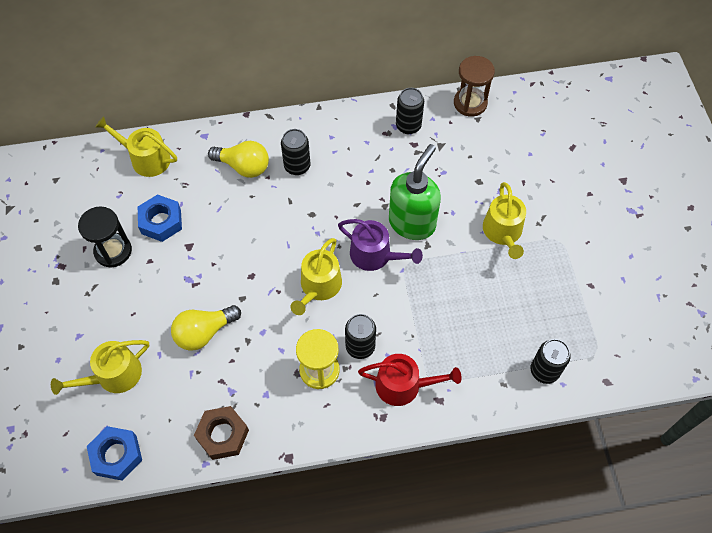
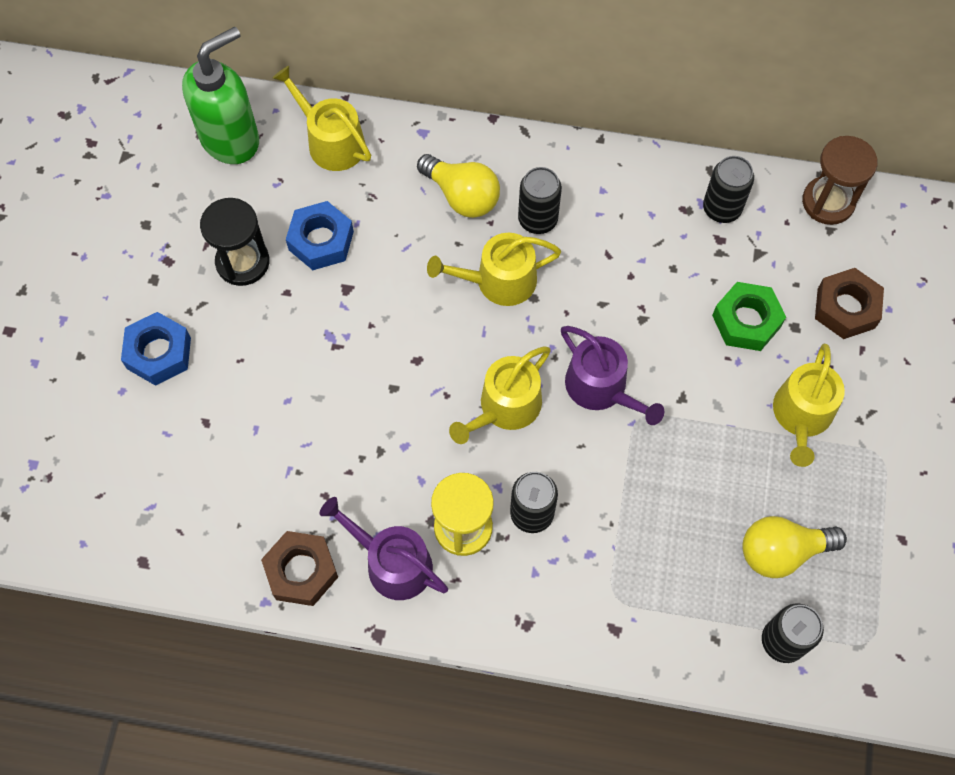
camera: 20 degrees right, 5 degrees up
(113, 375) = (186, 438): yellow watering can -> yellow watering can (498, 281)
(116, 455) = (155, 549): blue nut -> blue nut (159, 353)
(204, 332) = (325, 419): yellow light bulb -> yellow light bulb (782, 552)
(281, 408) = (392, 563): none -> purple watering can
(404, 385) = (572, 590): red watering can -> none
(412, 223) = (672, 357): green soap dispenser -> green soap dispenser (231, 139)
(448, 187) = (746, 321): none -> green nut
(504, 161) = (846, 308): none -> brown nut

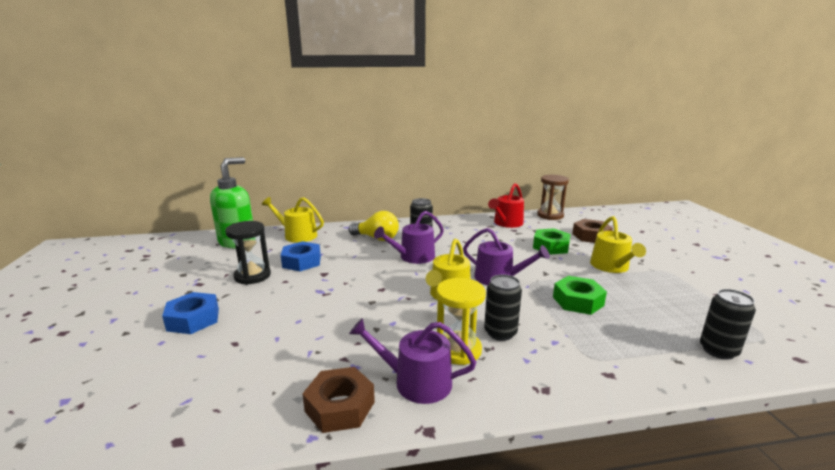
camera: 20 degrees left, 45 degrees down
(498, 281) = (413, 257): yellow watering can -> purple watering can
(680, 484) = (577, 301): none -> green nut
(721, 208) = (506, 223): black can -> red watering can
(782, 552) = (665, 313): yellow light bulb -> none

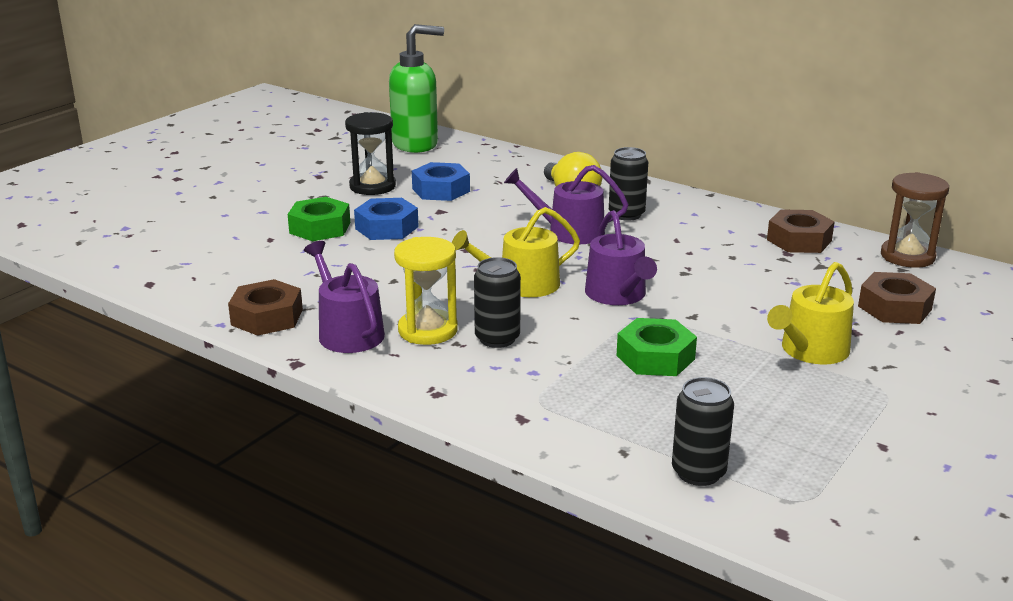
camera: 45 degrees right, 5 degrees up
(193, 319) = (269, 206): blue nut -> blue nut (386, 228)
(297, 235) = (488, 158): yellow watering can -> none
(506, 223) = (799, 240): red watering can -> brown nut
(551, 246) = (786, 293): green nut -> green nut (320, 228)

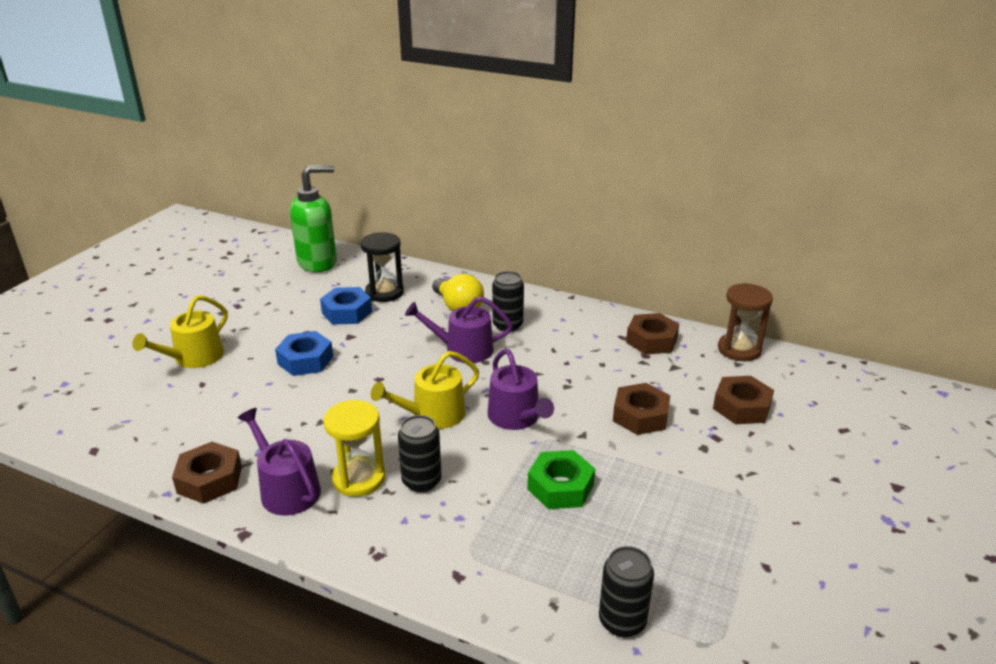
camera: 10 degrees left, 5 degrees up
(320, 228) = (246, 366): green nut -> none
(372, 186) = (286, 313): black hourglass -> black hourglass (384, 292)
(767, 305) = (640, 416): none -> brown nut
(810, 351) = (686, 463): yellow watering can -> yellow watering can (194, 358)

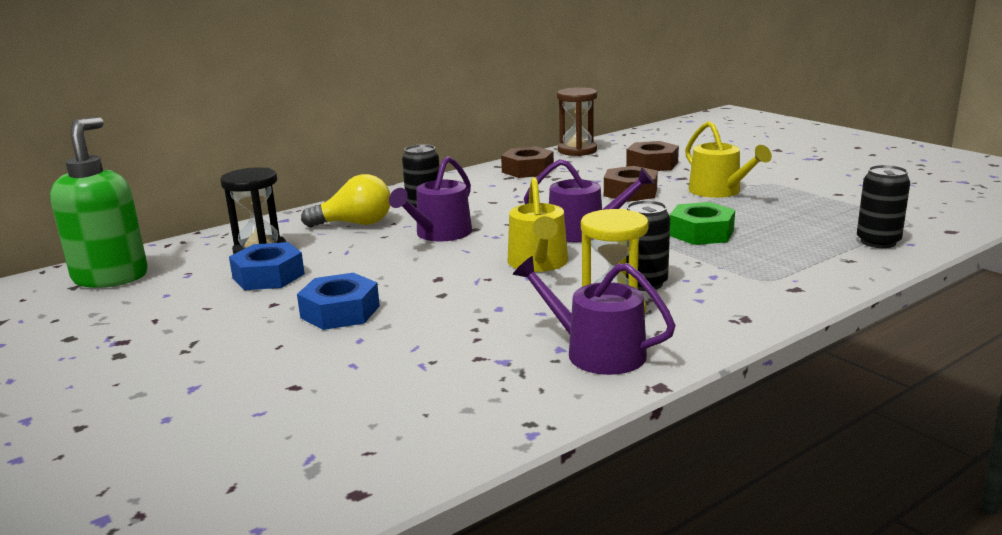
camera: 60 degrees left, 10 degrees down
(194, 358) = (214, 387): yellow watering can -> yellow watering can (719, 191)
(209, 480) = (532, 399): brown nut -> none
(286, 489) = (596, 352): purple watering can -> purple watering can turned 45 degrees clockwise

